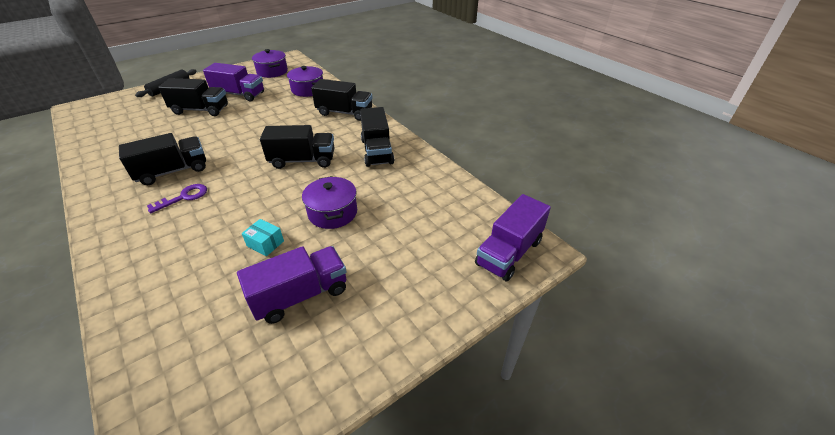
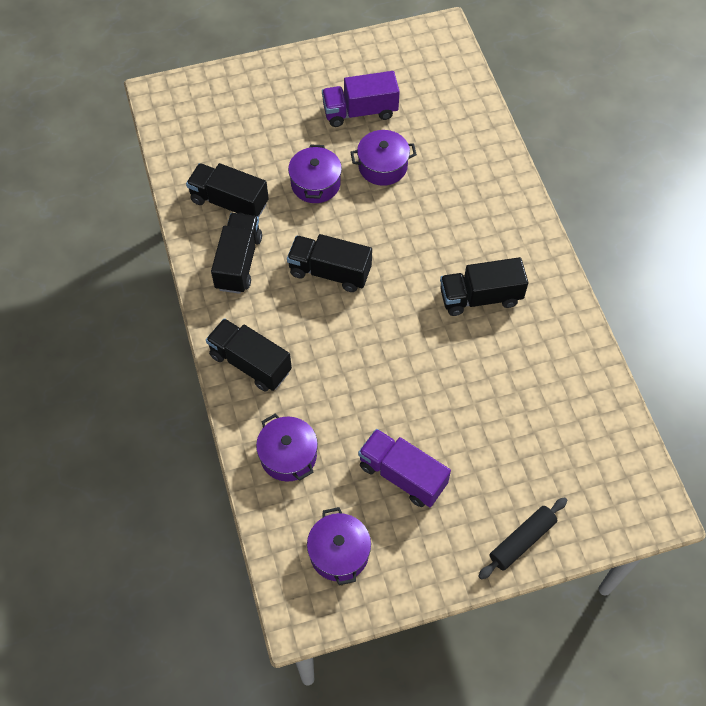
camera: 160 degrees left, 20 degrees up
(184, 197) = (462, 249): purple key -> none
(200, 110) = (461, 440): black truck -> black truck (229, 202)
(265, 243) = (382, 166): turquoise box -> purple pot
(509, 252) = (183, 99): purple truck -> none

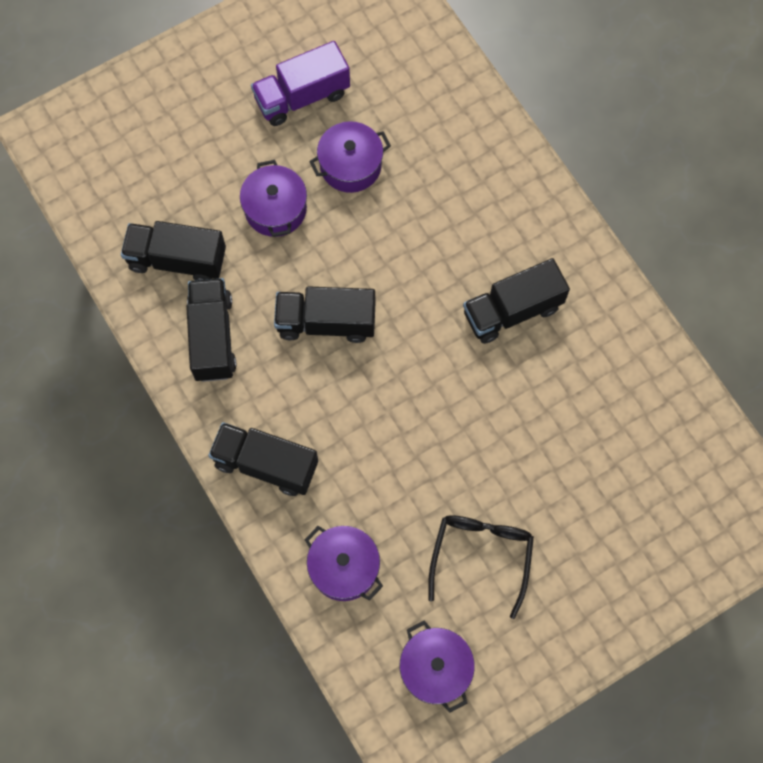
camera: 15 degrees left, 10 degrees up
(402, 475) = (481, 556): purple truck -> black glasses
(522, 541) = (635, 599): black rolling pin -> none

